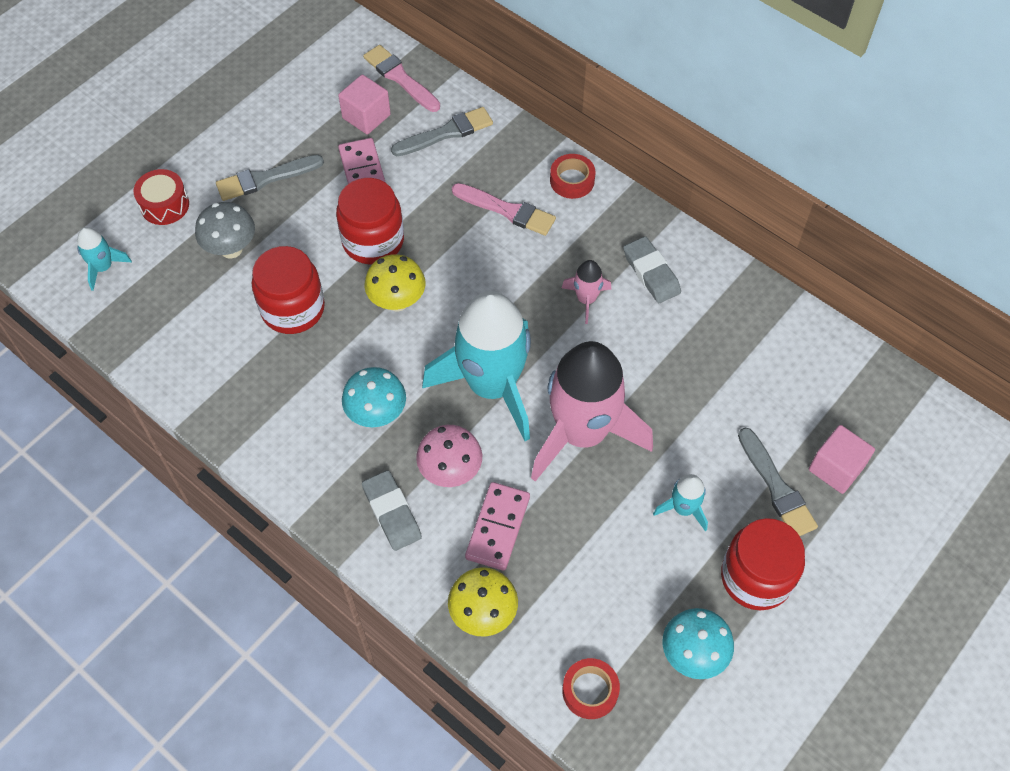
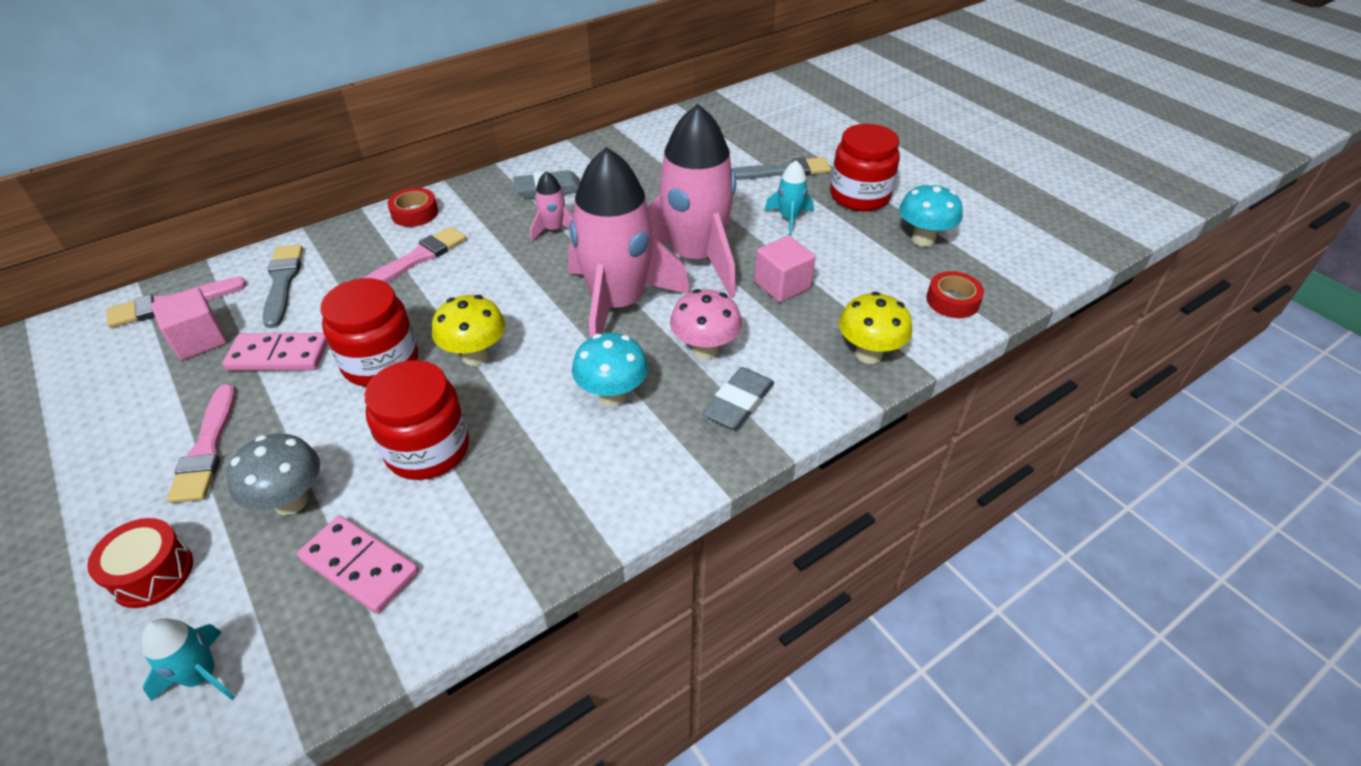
camera: 75 degrees left, 15 degrees down
(265, 179) = (207, 449): grey brush -> pink brush
(392, 512) = (738, 403): grey eraser -> grey eraser turned 45 degrees counterclockwise
(492, 386) = (618, 304): turquoise rocket -> pink rocket
(497, 527) = (777, 328): pink domino -> pink domino (359, 566)
(836, 468) = (775, 143): pink cube -> pink cube (782, 285)

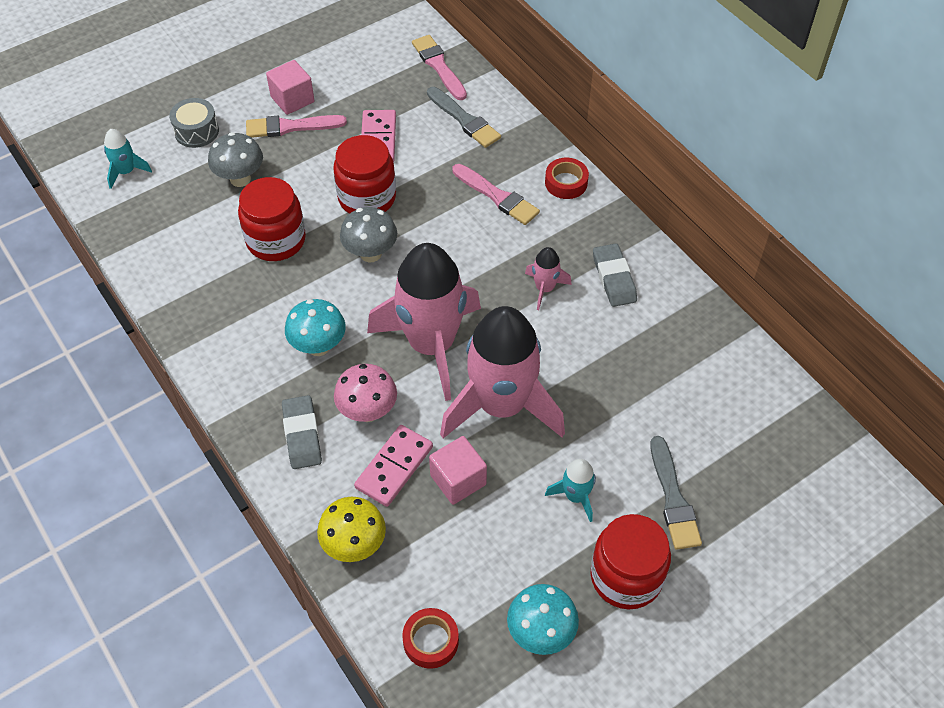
camera: 90 degrees right, 10 degrees up
(152, 573) = (196, 131): red drum -> grey drum
(199, 340) = (397, 92): pink cube -> pink cube (292, 99)
(282, 282) = (464, 120): grey brush -> grey brush turned 60 degrees clockwise
(359, 566) = (184, 223): pink domino -> pink domino (394, 467)
(476, 356) = (370, 253): yellow mushroom -> grey mushroom
(738, 403) = (302, 435): grey eraser -> grey eraser turned 45 degrees clockwise

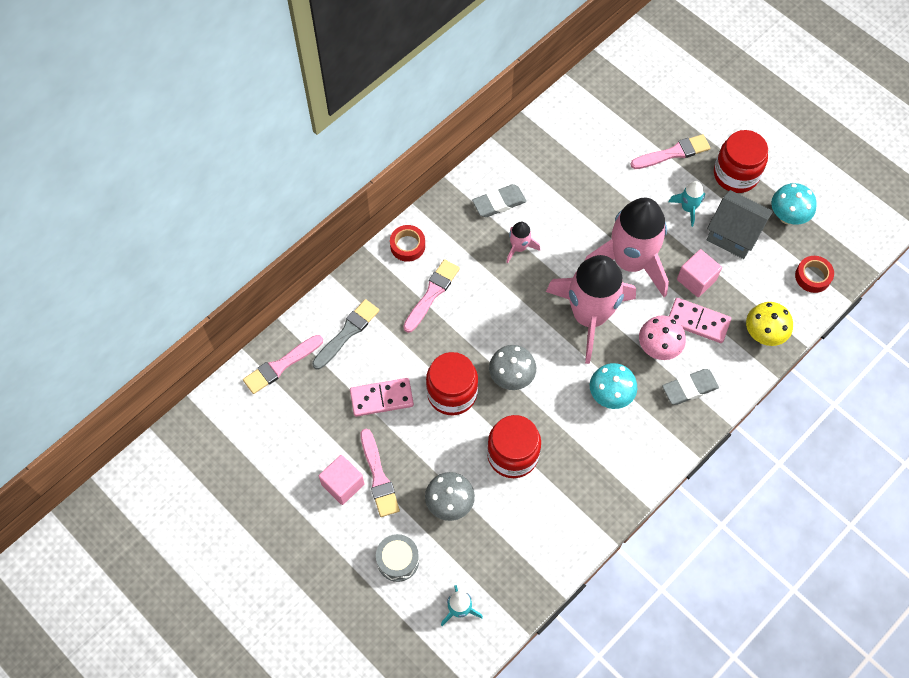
camera: 100 degrees left, 10 degrees up
(522, 547) = (733, 234): none -> grey house
(673, 498) = (673, 153): grey brush -> pink brush

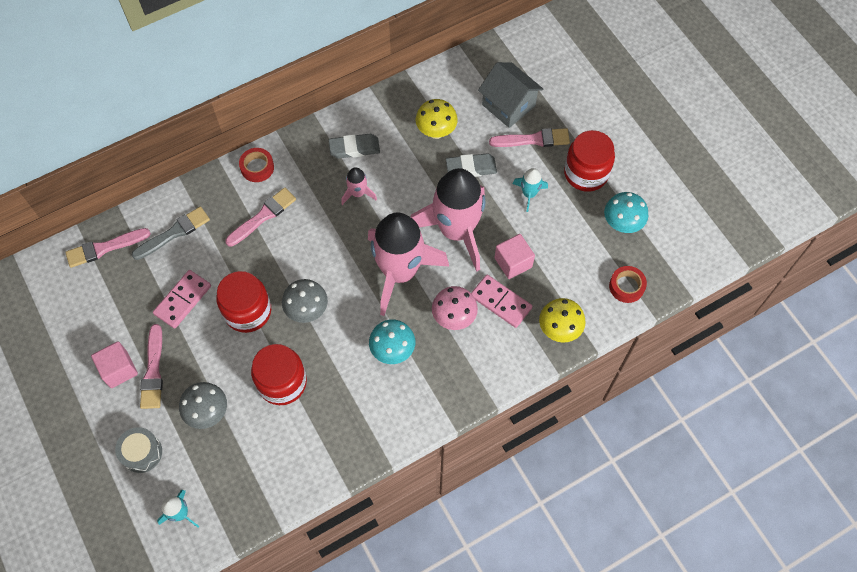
camera: 15 degrees right, 0 degrees up
(381, 398) = (182, 300): pink domino -> pink domino turned 60 degrees counterclockwise
(574, 167) = (436, 132): none -> yellow mushroom
(689, 388) = (470, 363): grey eraser -> grey eraser (471, 168)
(733, 234) = (564, 228): grey house -> grey house (508, 105)

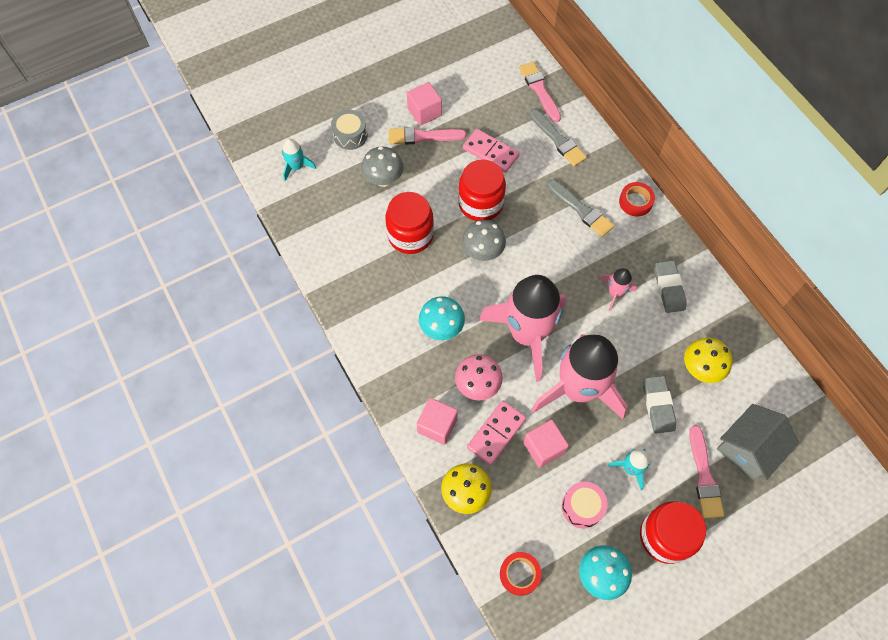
camera: 90 degrees right, 0 degrees up
(263, 216) = (581, 210): pink brush -> grey brush
(495, 354) = (437, 425): none -> pink cube
(565, 234) = (582, 507): none -> pink drum

